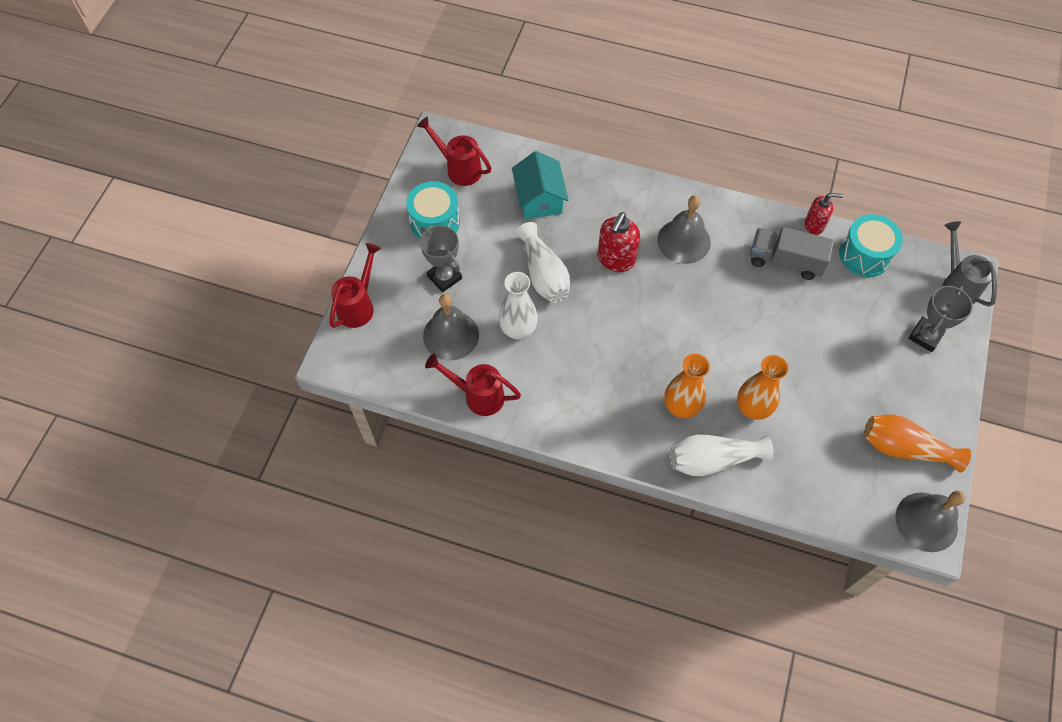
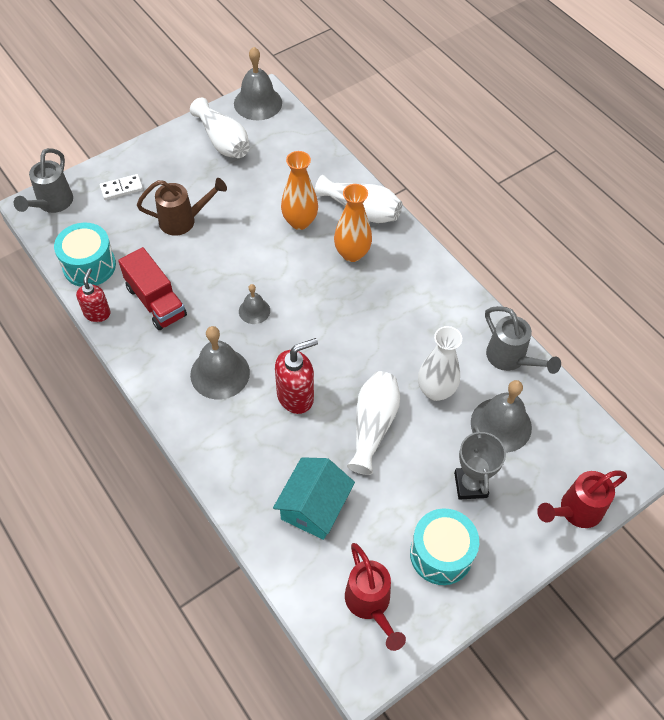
camera: 145 degrees left, 5 degrees down
(477, 395) = (511, 359): red watering can -> grey watering can
(708, 303) = (254, 311): none -> grey bell
(785, 261) = (156, 301): grey truck -> red truck
(814, 225) = (97, 313): red soap dispenser -> red soap dispenser turned 60 degrees clockwise
(843, 342) = (184, 220): none -> brown watering can
(904, 448) = (223, 141): orange vase -> white vase
(925, 336) = (121, 188): grey trophy -> white domino

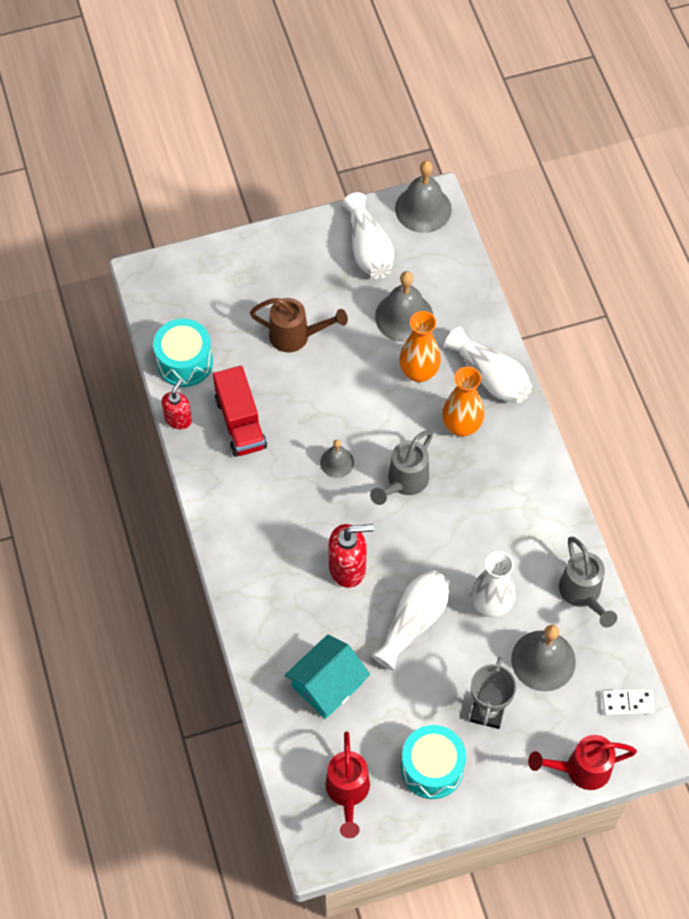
camera: 20 degrees right, 5 degrees up
(52, 204) = (165, 278): grey watering can -> grey watering can (403, 483)
(121, 188) = (242, 279): white domino -> white domino (627, 703)
(220, 373) = (280, 520): grey bell -> grey bell (404, 317)

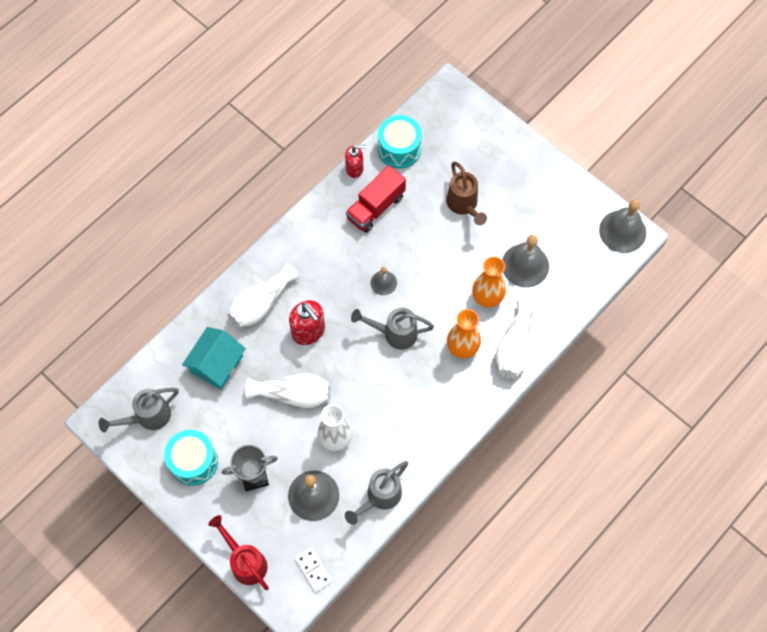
camera: 60 degrees right, 5 degrees up
(327, 685) = (217, 364): turquoise house -> turquoise house turned 75 degrees counterclockwise
(347, 793) = (147, 417): red watering can -> grey watering can
(368, 249) = (564, 213): white vase -> white vase (261, 303)

